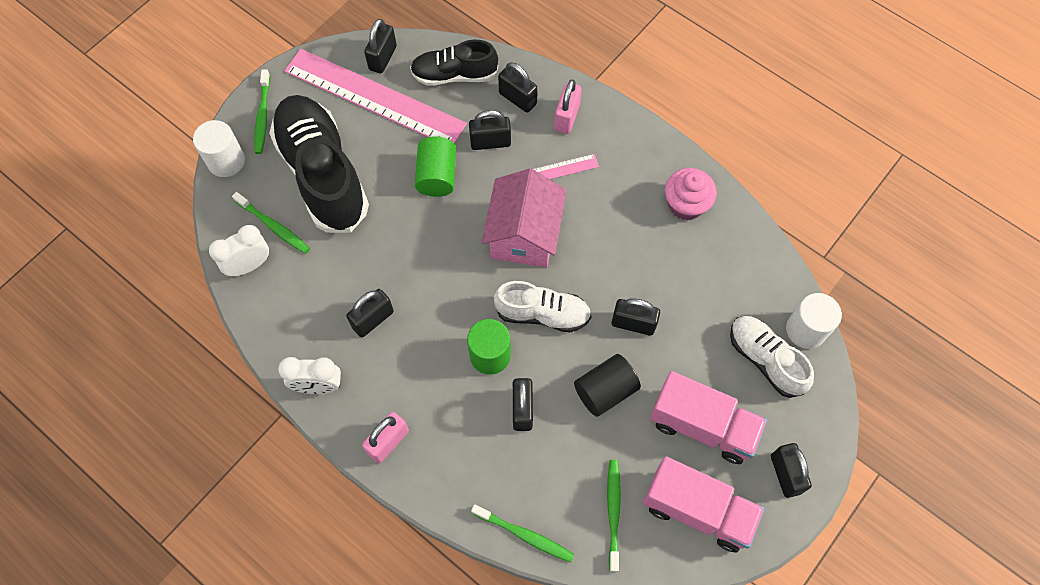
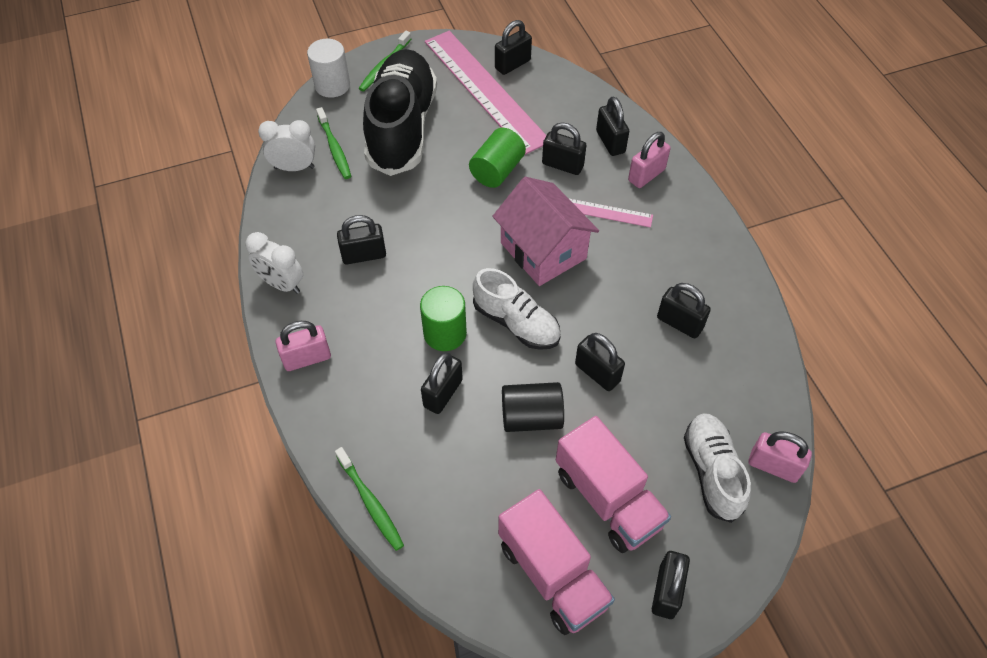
camera: 30 degrees right, 10 degrees down
(454, 75) = (566, 101): black shoe -> none
(524, 235) = (543, 251): pink house -> pink house turned 75 degrees counterclockwise
(613, 512) = (467, 529): green toothbrush -> none
(671, 244) = (679, 323): none -> black padlock
(686, 204) = (716, 296): pink cupcake -> none
(805, 330) = (773, 466): white cylinder -> pink padlock

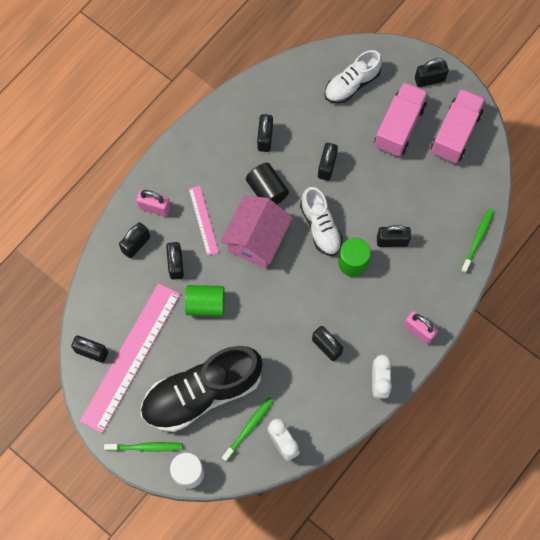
camera: 120 degrees left, 15 degrees up
(516, 323) = (320, 227): white shoe -> white shoe turned 150 degrees clockwise
(531, 417) = (376, 187): black cylinder -> black cylinder (267, 190)
(773, 466) = (329, 57): pink padlock -> none

